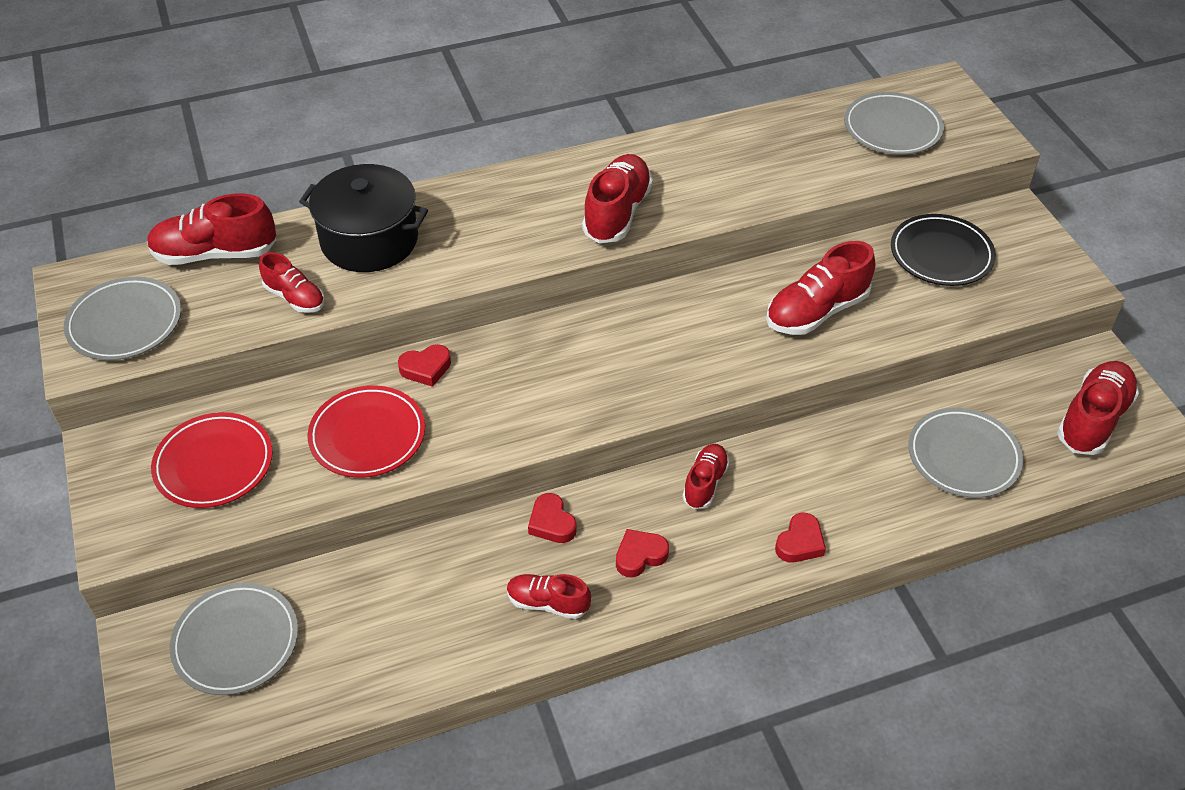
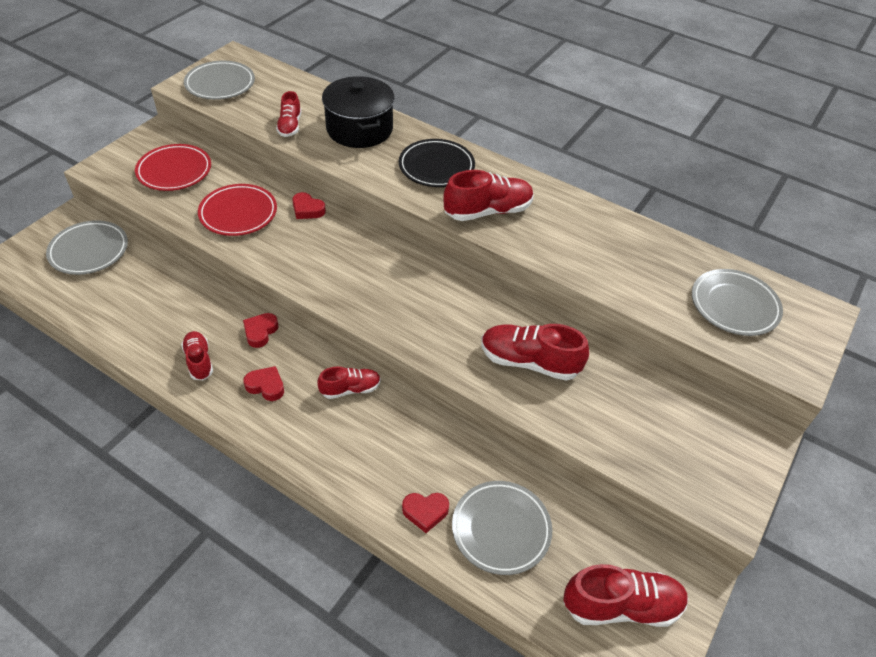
camera: 50 degrees right, 0 degrees up
(215, 253) = (296, 85): red shoe -> none
(800, 543) = (340, 465): red heart -> red heart (425, 512)
(941, 254) = (663, 407): black plate -> black plate (436, 167)

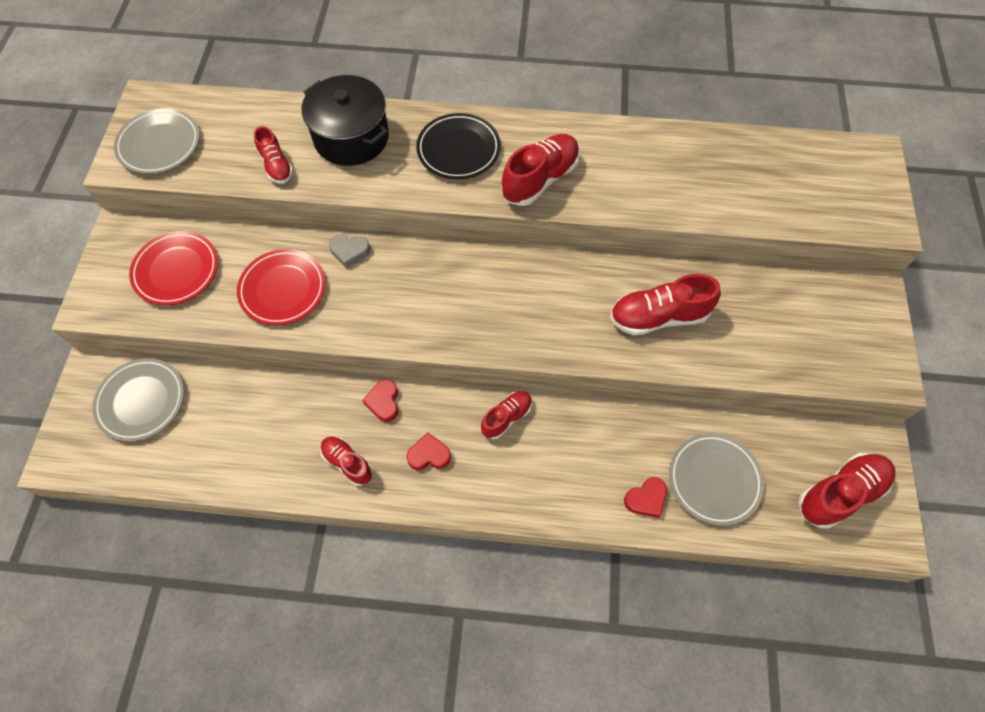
camera: 25 degrees left, 15 degrees up
(307, 209) = (349, 252): red heart -> grey heart
(734, 305) = (805, 181): grey plate -> none

